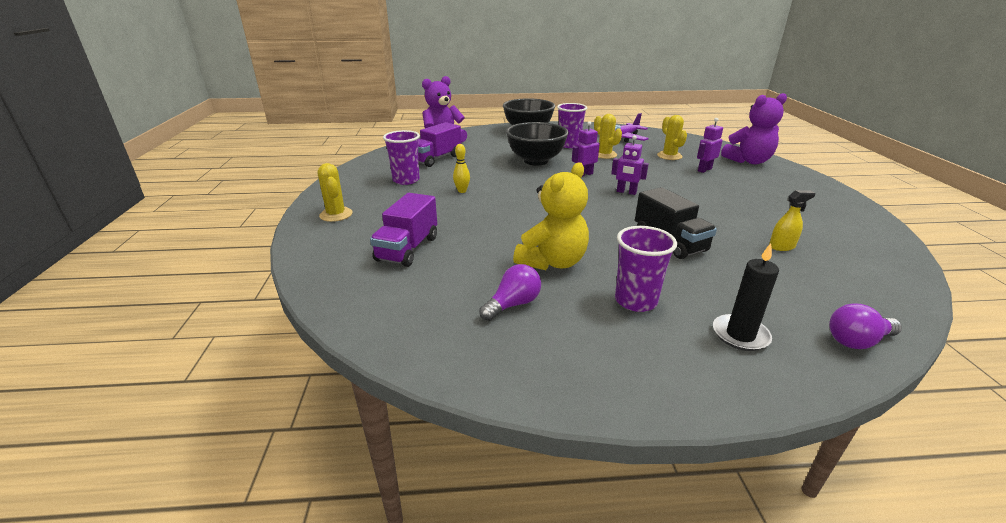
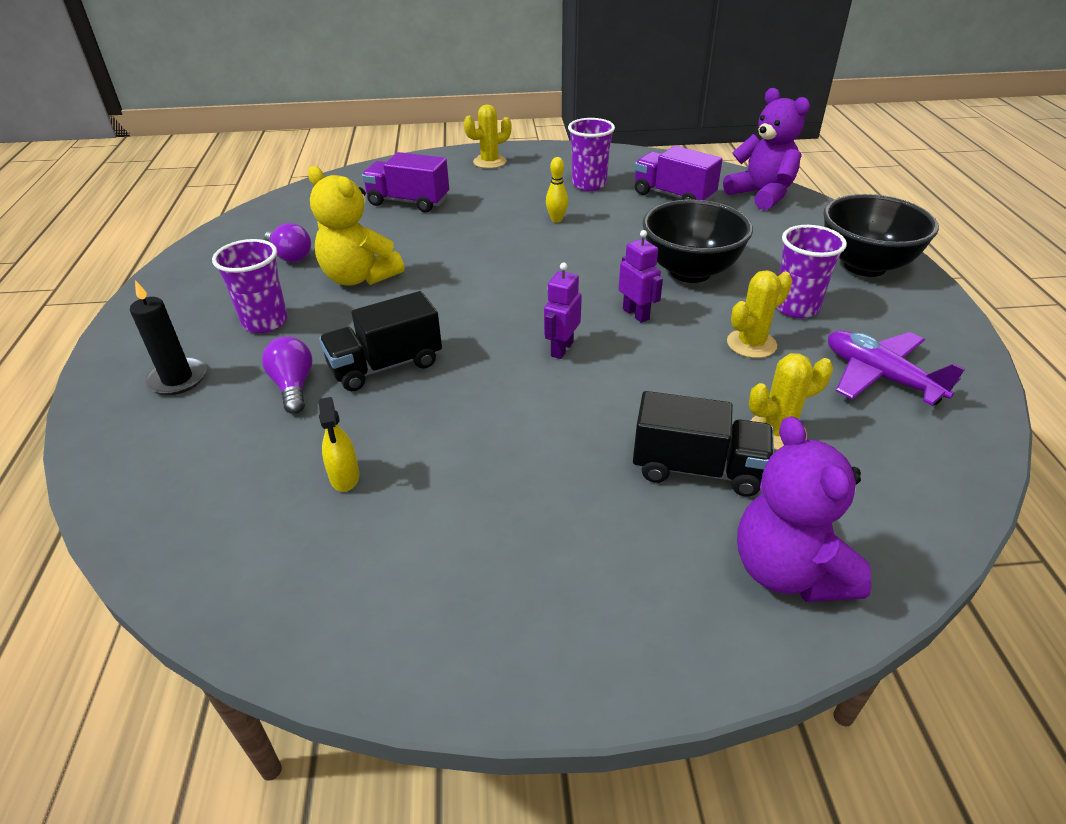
camera: 90 degrees right, 10 degrees up
(704, 170) = (697, 469): purple robot -> black truck
(857, 341) = (118, 464): purple light bulb -> purple light bulb (293, 386)

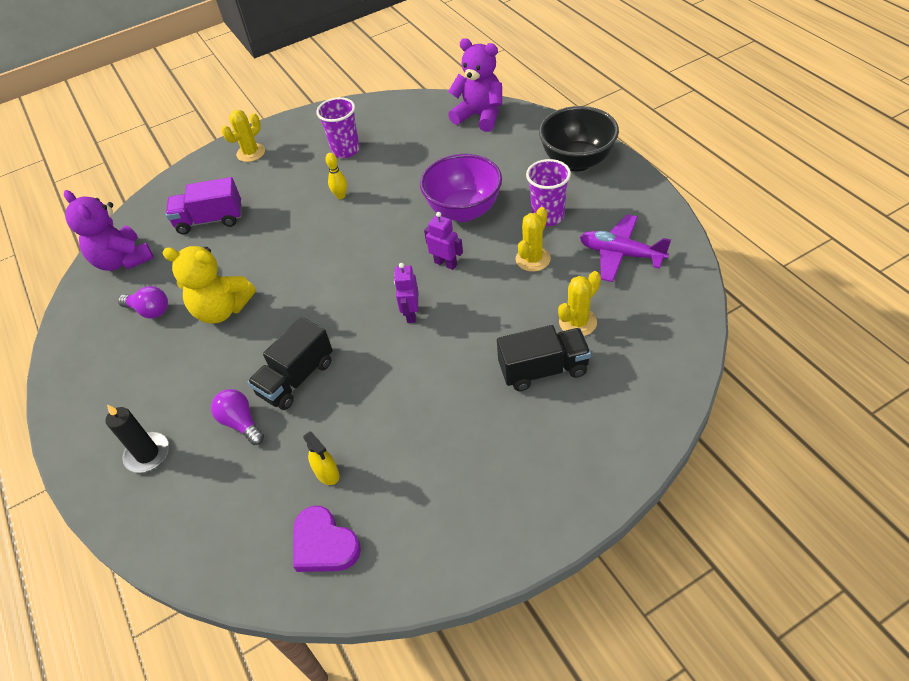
camera: 20 degrees left, 10 degrees up
(265, 322) = (177, 379): purple cup -> none
(280, 556) = (324, 544): none -> purple heart
(673, 196) = (416, 140): purple truck -> none
(690, 272) = (464, 211): black bowl -> purple bowl
(788, 571) = (623, 415): purple teddy bear -> purple teddy bear (123, 260)

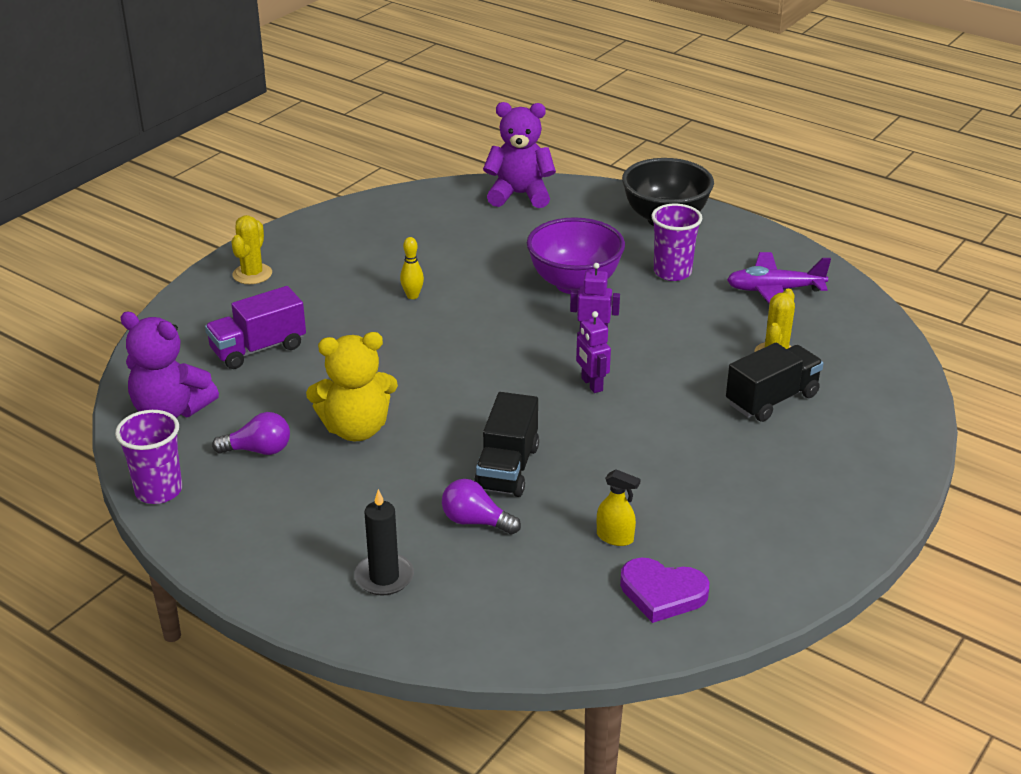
camera: 30 degrees left, 15 degrees down
(346, 150) = (379, 252): purple cup -> purple cup (158, 491)
(533, 259) = (686, 312): yellow cactus -> none

